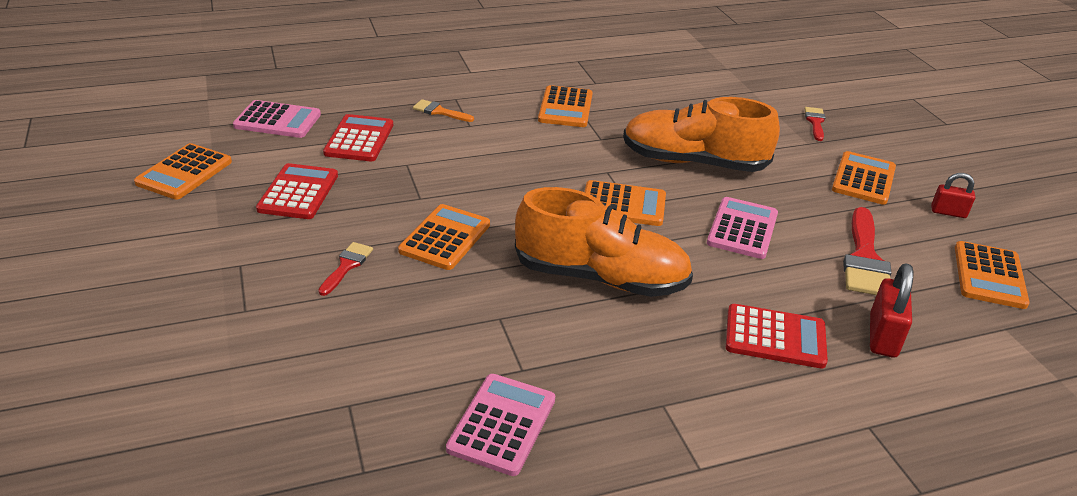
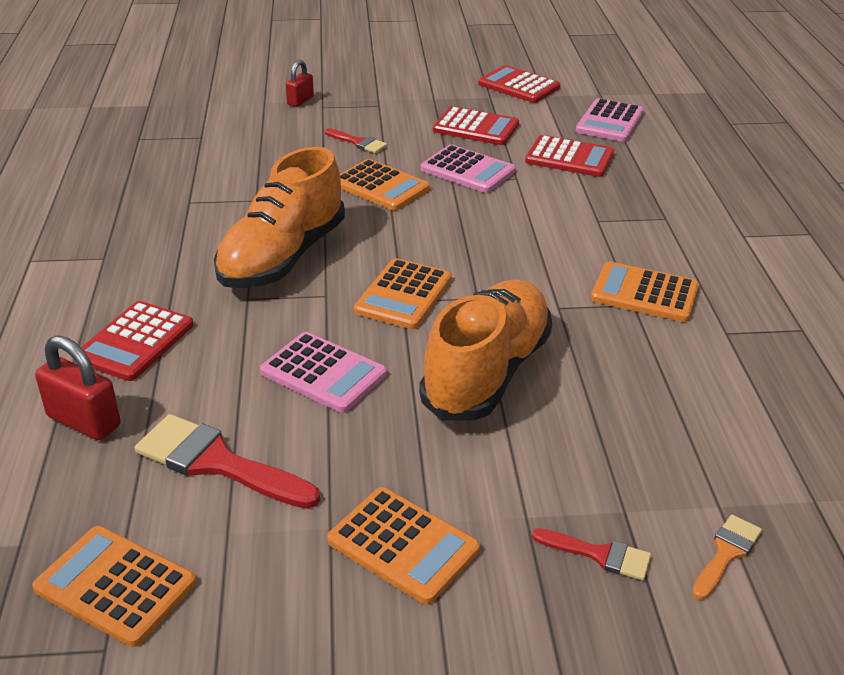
camera: 105 degrees right, 0 degrees up
(184, 172) = (518, 86): orange calculator -> red calculator
(439, 111) = (631, 205): orange brush -> orange brush (726, 553)
(502, 424) = (139, 187): pink calculator -> pink calculator (467, 170)
(948, 212) = (278, 618): red padlock -> red padlock (300, 101)

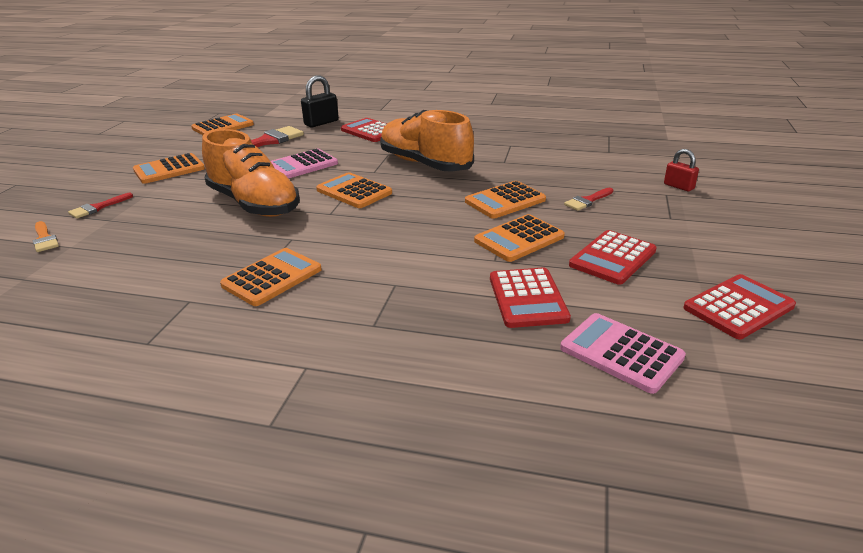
camera: 110 degrees right, 5 degrees down
(84, 421) = (321, 123): red padlock -> black padlock
(467, 170) = (519, 239): pink calculator -> orange calculator
(569, 158) = (527, 298): red calculator -> red calculator turned 45 degrees counterclockwise

